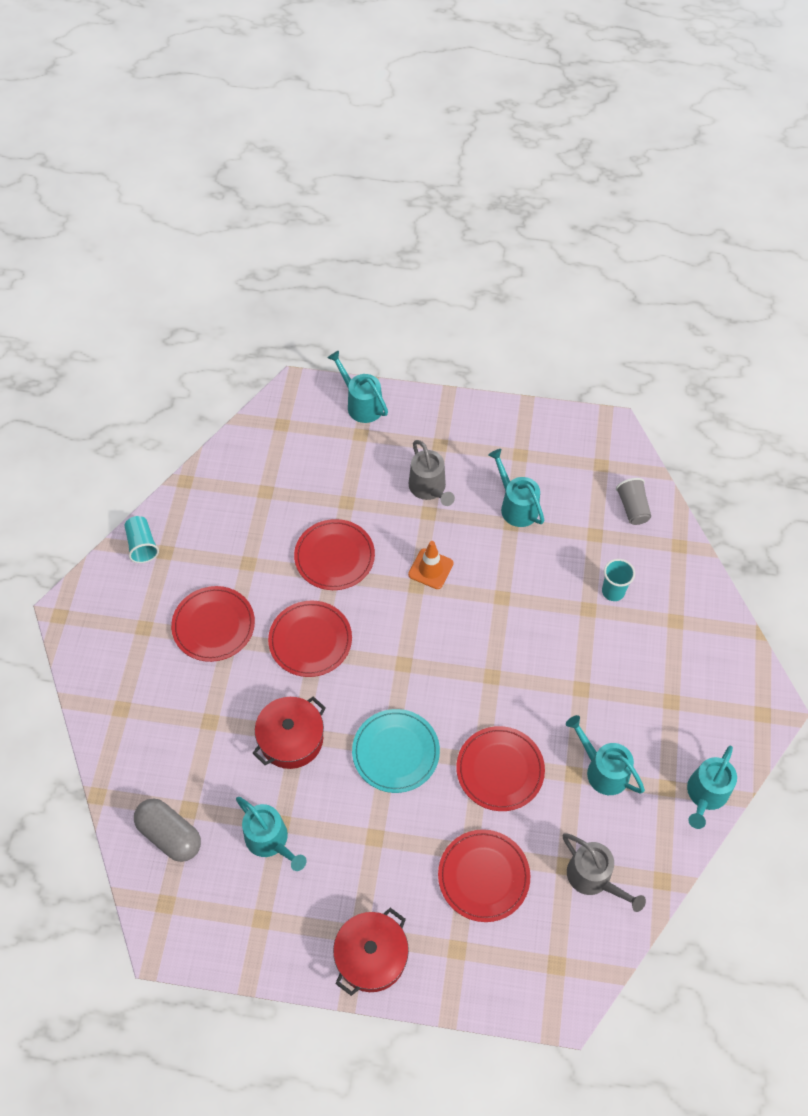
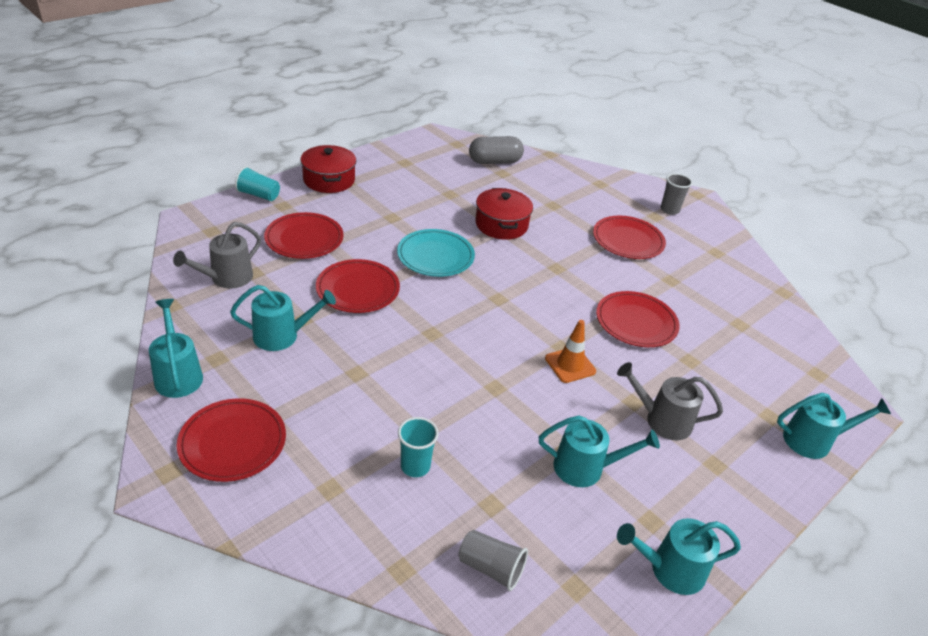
camera: 125 degrees right, 20 degrees down
(118, 622) = (669, 210): none -> grey cup
(142, 545) = (731, 246): turquoise cup -> turquoise cup (258, 195)
(270, 841) = (444, 186): turquoise watering can -> turquoise watering can (670, 569)
(310, 640) = (569, 270): red plate -> red plate (233, 442)
(594, 878) = (226, 278): grey watering can -> grey watering can turned 45 degrees counterclockwise

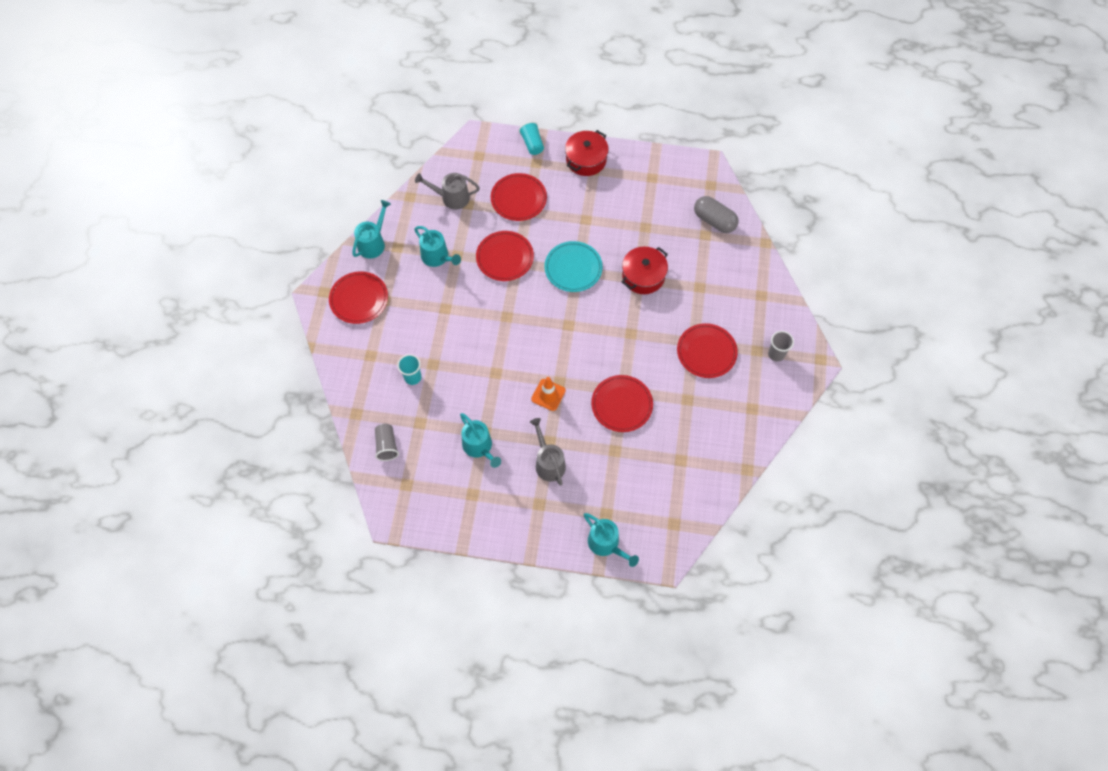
camera: 55 degrees right, 25 degrees up
(670, 569) = (450, 517): turquoise watering can -> none

